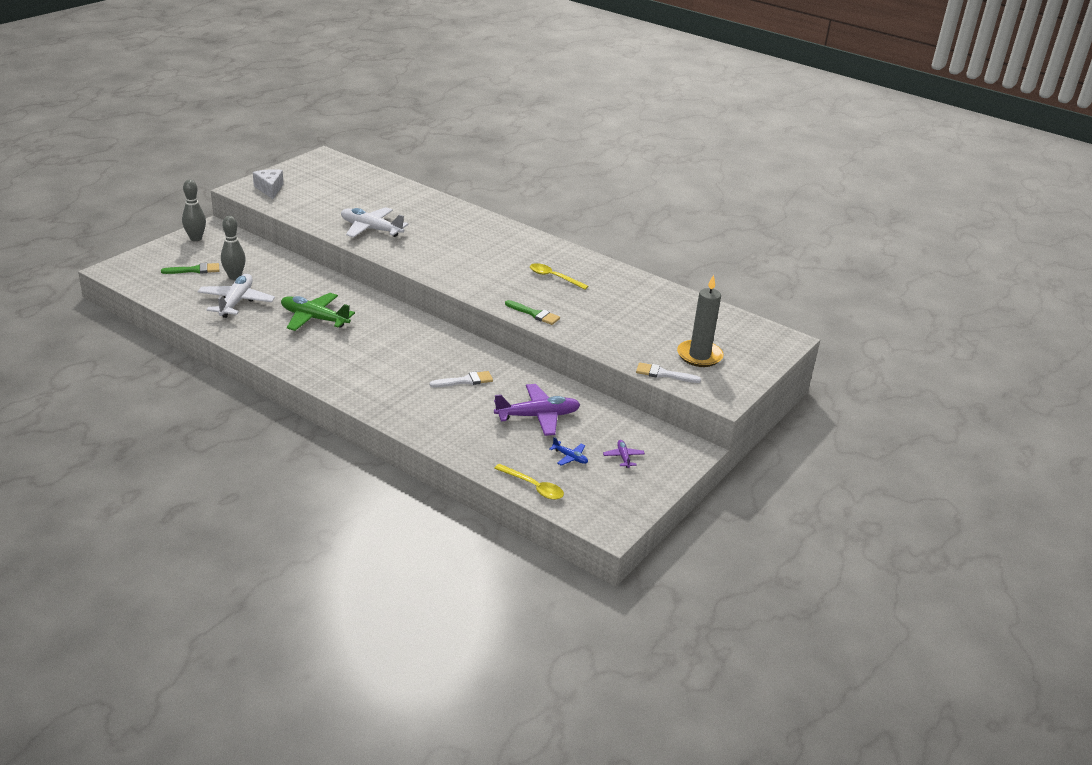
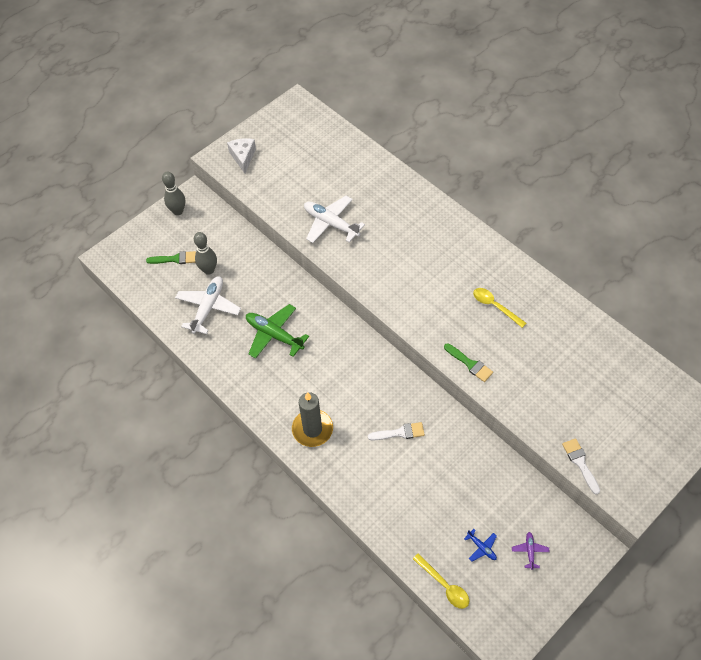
camera: 15 degrees right, 25 degrees up
(538, 416) = (459, 488): purple plane -> none
(663, 374) = (580, 463): white brush -> white brush turned 45 degrees clockwise
(699, 356) = (619, 437): grey candle -> grey candle (312, 429)

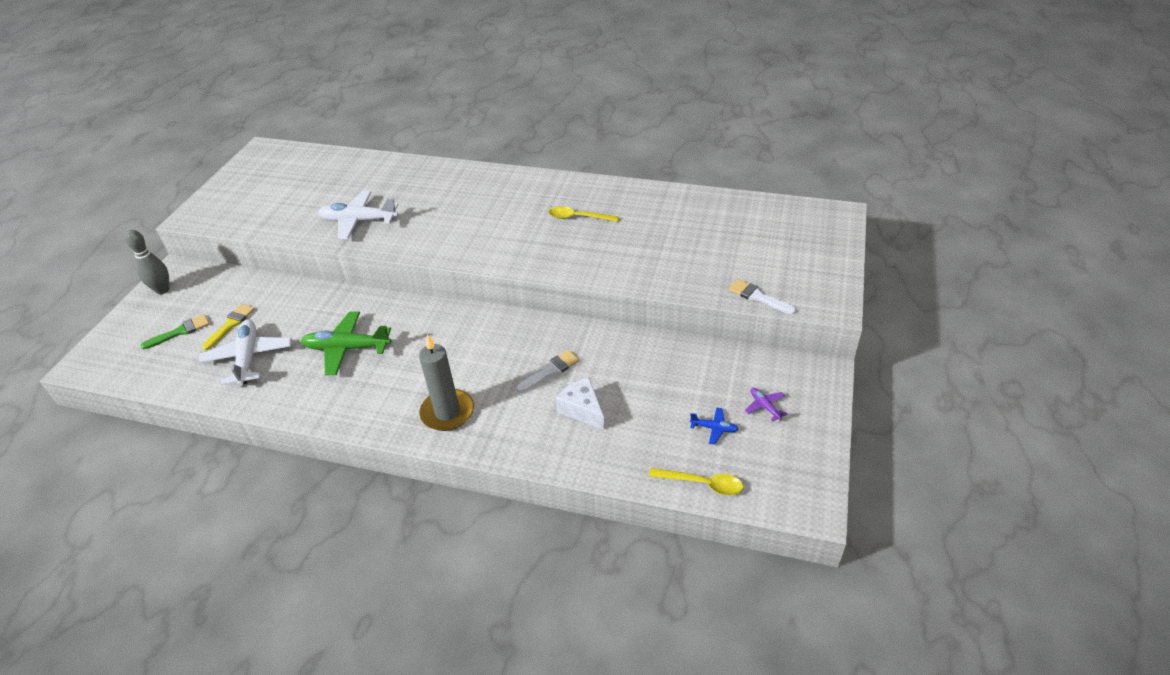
camera: 30 degrees left, 15 degrees down
(209, 270) = (230, 325): grey bowling pin -> yellow brush
(243, 157) = (222, 207): white cheese -> white cheese (582, 410)
(470, 364) = (587, 269): green brush -> none

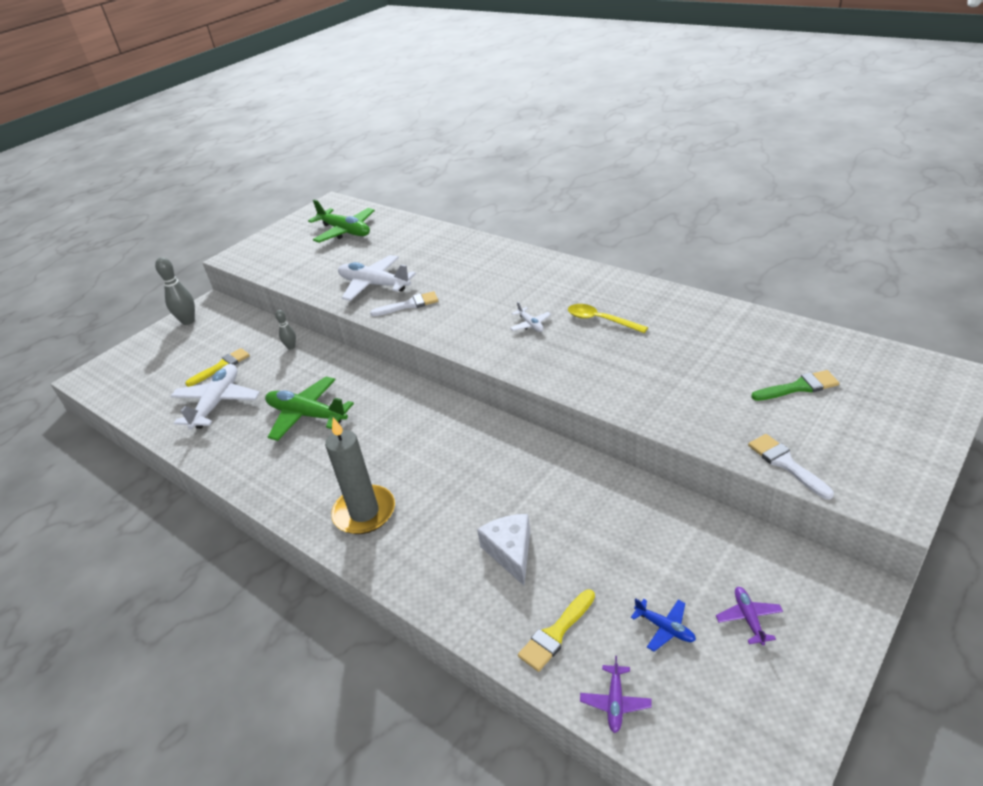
camera: 25 degrees right, 5 degrees down
(180, 332) = (178, 364): green brush -> green brush (799, 387)
(293, 293) = (291, 347): none -> grey bowling pin
(297, 175) = (345, 231): none -> green plane
(522, 231) = (530, 324): none -> white plane
(551, 370) = (498, 493): white brush -> white brush (409, 305)
(642, 454) = (556, 633): none -> yellow brush
(702, 484) = (615, 702): yellow spoon -> purple plane

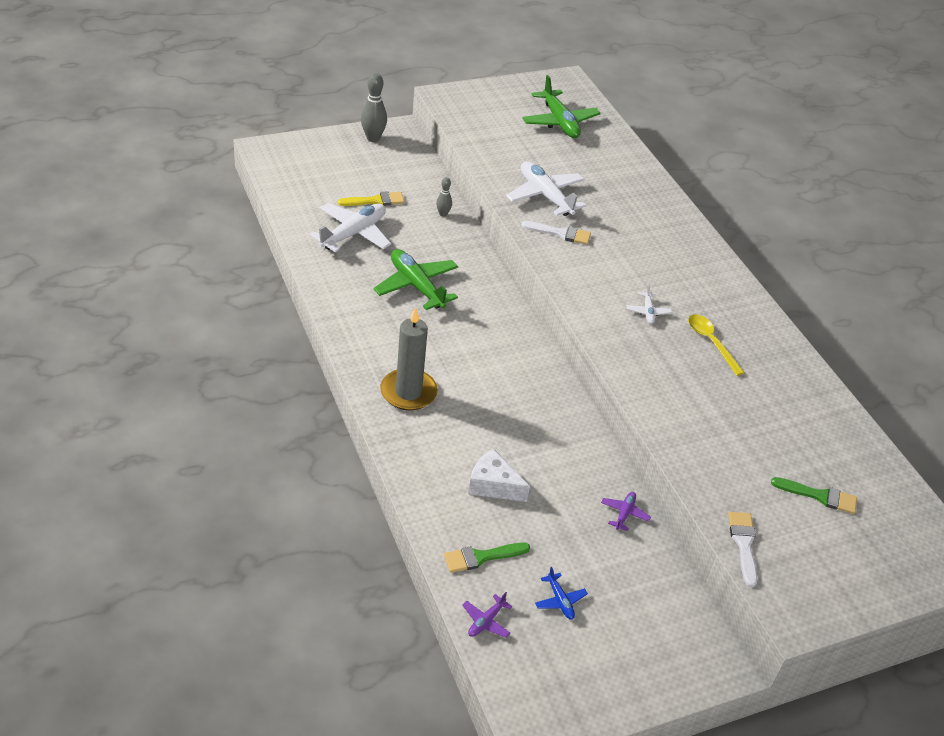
camera: 20 degrees right, 5 degrees up
(510, 552) = (493, 485): white cheese -> white cheese turned 75 degrees counterclockwise
(556, 633) = (481, 557): yellow brush -> green brush
(748, 618) = (625, 631): purple plane -> purple plane (624, 513)

